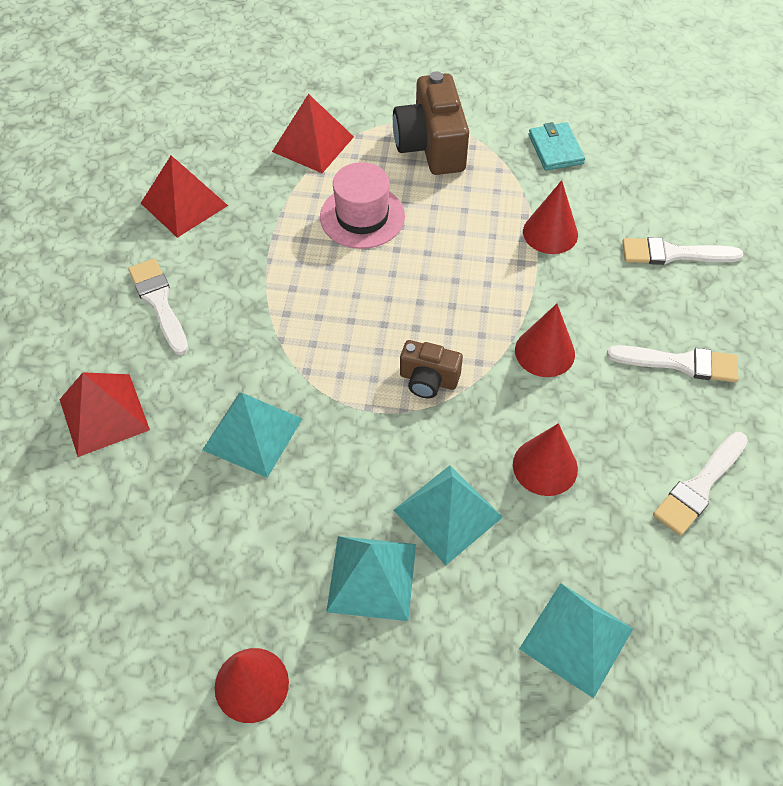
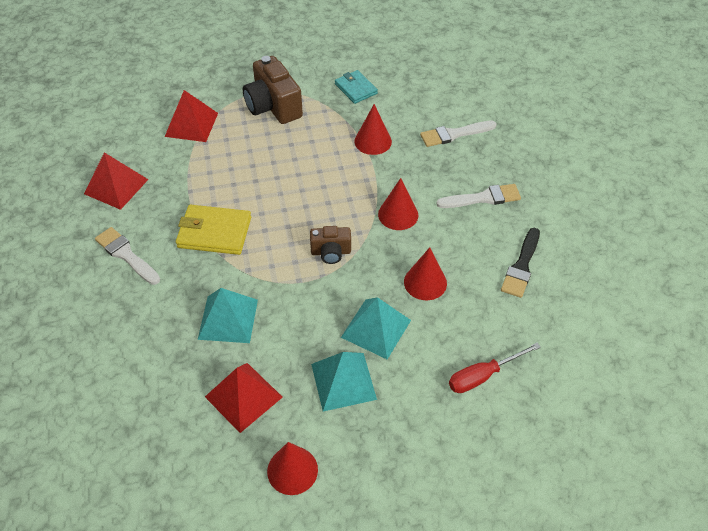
camera: 20 degrees left, 5 degrees down
(104, 414) = (118, 337): red pyramid -> red pyramid (243, 396)
(283, 304) = (214, 232): none -> yellow wallet
(362, 216) = (245, 162): pink hat -> none
(576, 638) = (483, 376): turquoise pyramid -> red screwdriver
(699, 486) = (521, 266): white brush -> black brush

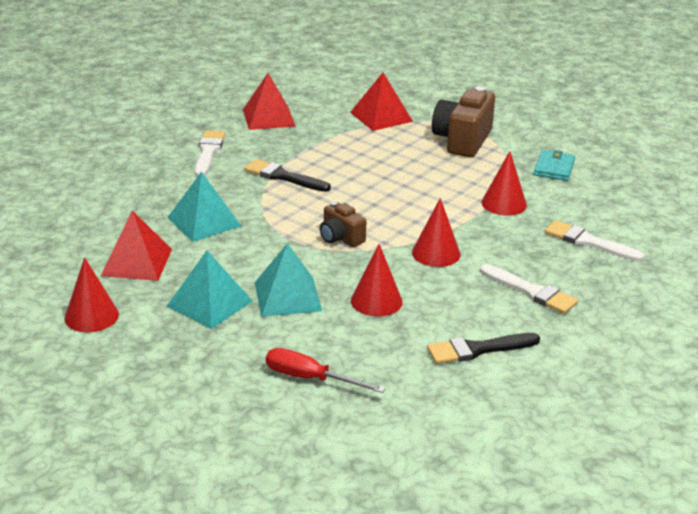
camera: 50 degrees right, 20 degrees down
(214, 232) = (283, 177): yellow wallet -> black brush

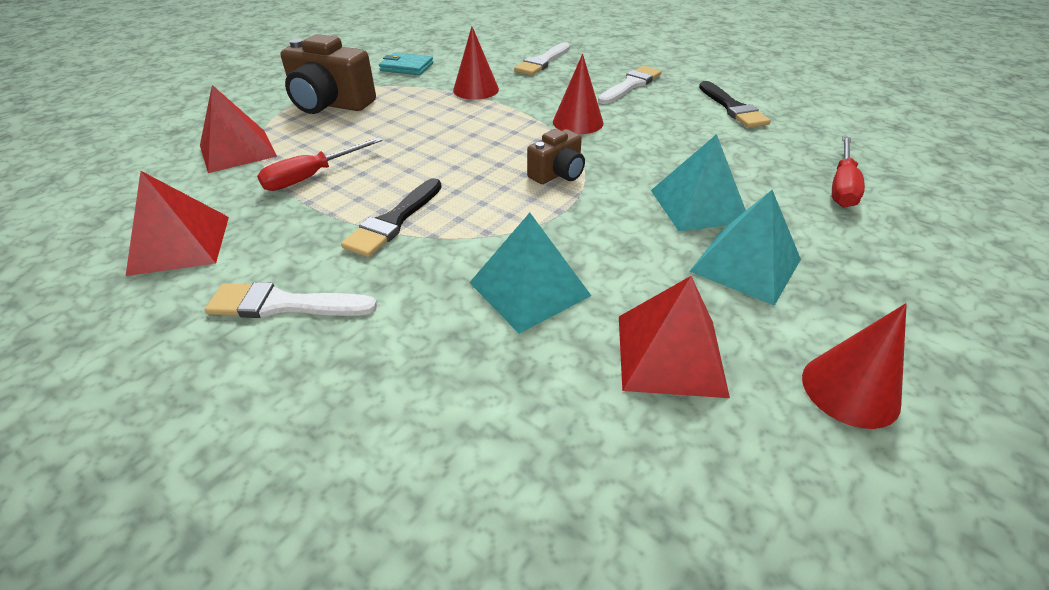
camera: 90 degrees left, 10 degrees up
(342, 145) = (311, 177): none -> red screwdriver
(376, 301) = (680, 152): red cone -> none

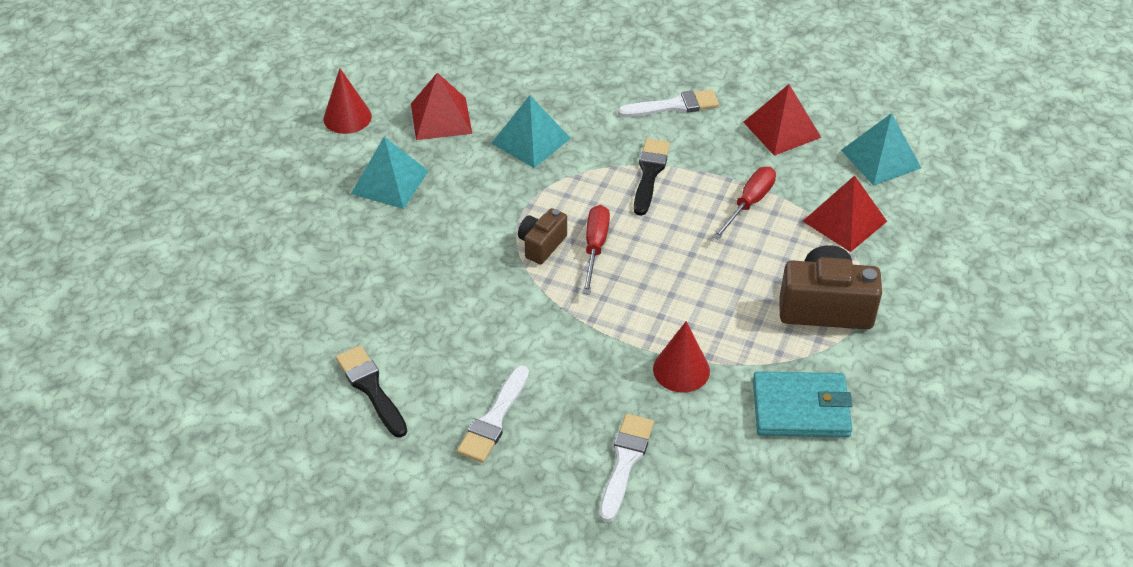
camera: 165 degrees right, 5 degrees up
(406, 67) = (801, 408): turquoise wallet -> turquoise wallet, size x1.52
(578, 122) = (542, 326): red cone -> none
(698, 205) = (419, 230): turquoise pyramid -> turquoise pyramid (881, 159)
(842, 186) = (292, 275): red screwdriver -> red screwdriver (595, 247)

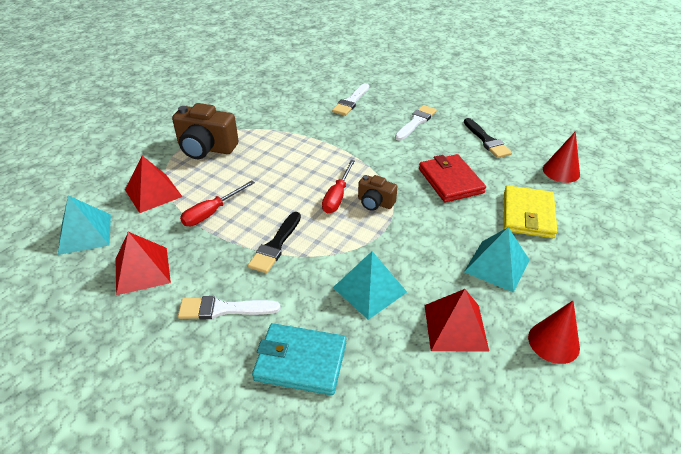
camera: 170 degrees left, 5 degrees down
(336, 253) = (528, 215): none -> yellow wallet
(437, 295) = (450, 181): none -> red wallet
(542, 245) = (375, 202): brown camera -> brown camera turned 75 degrees clockwise
(681, 369) = (307, 130): red cone -> red cone (561, 171)
(801, 408) = (252, 110): turquoise wallet -> turquoise wallet (300, 361)

